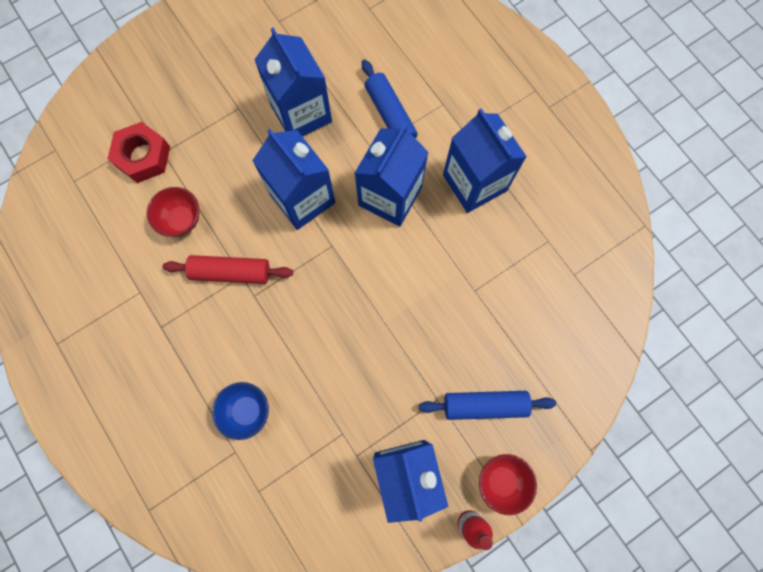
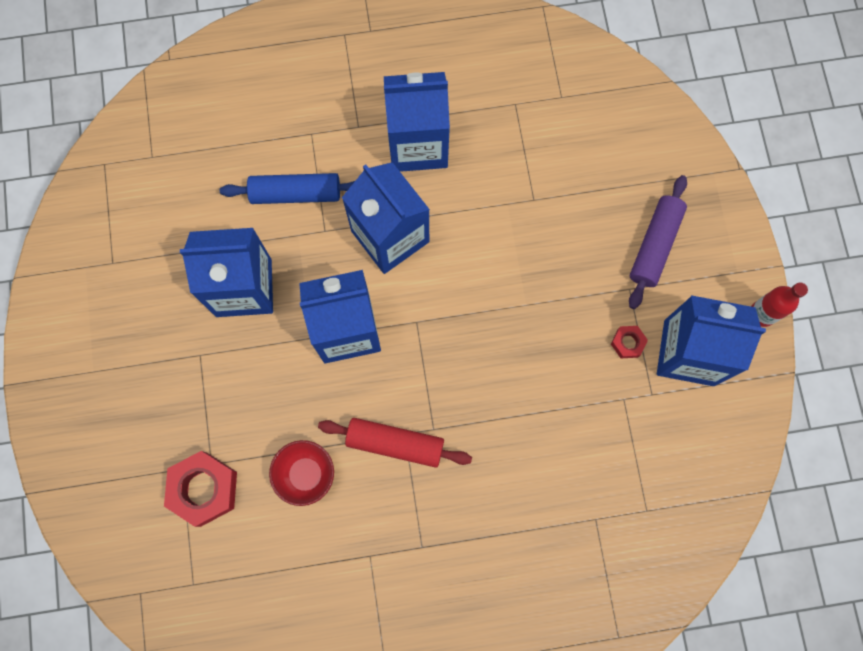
camera: 65 degrees left, 0 degrees up
(231, 272) = (395, 443): red rolling pin -> red rolling pin turned 75 degrees clockwise
(247, 411) = (557, 488): blue bowl -> none
(390, 417) = (627, 343): none -> red nut
(485, 405) = (654, 245): blue rolling pin -> purple rolling pin
(501, 481) = (734, 264): red bowl -> none

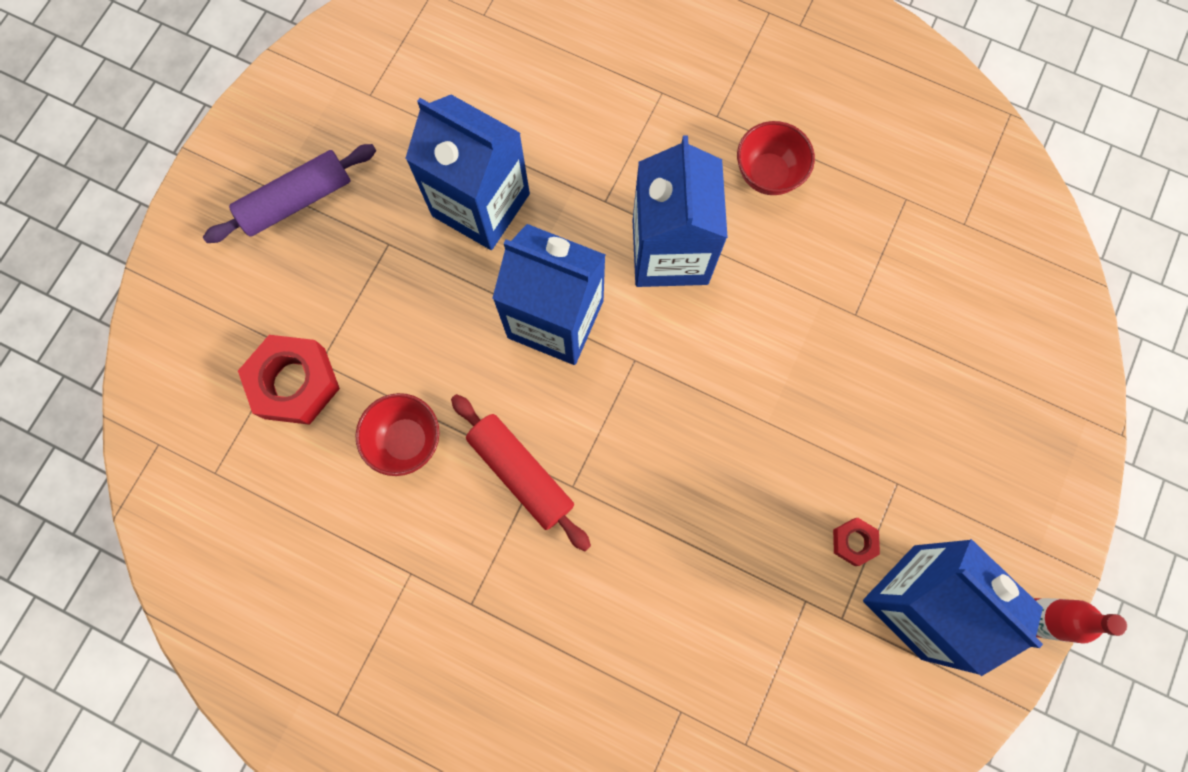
camera: 35 degrees right, 0 degrees up
(295, 193) = (602, 143): blue rolling pin -> none
(417, 144) = (768, 174): blue carton -> red bowl
(654, 245) = (960, 454): purple rolling pin -> purple rolling pin (297, 200)

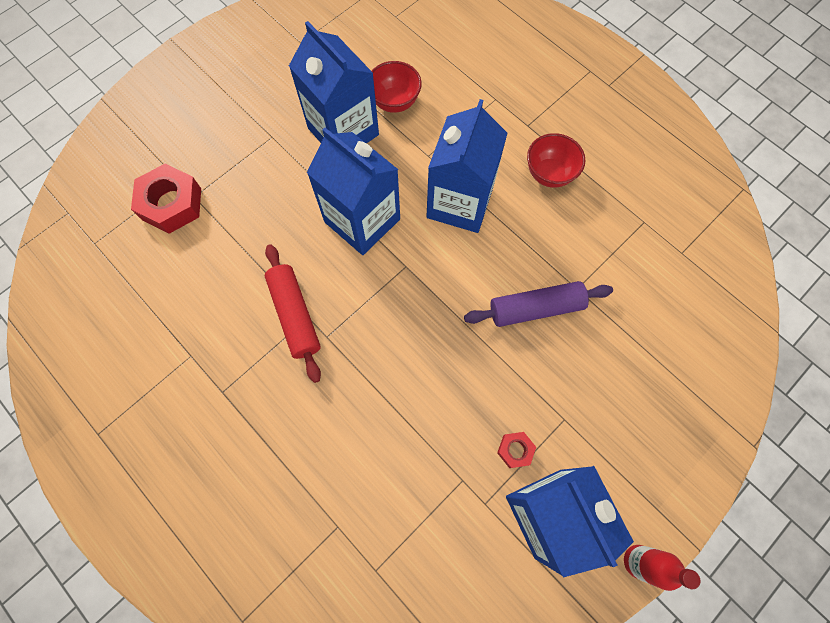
camera: 20 degrees right, 5 degrees down
(297, 200) = (225, 91): purple rolling pin -> purple rolling pin (535, 308)
(406, 440) = (227, 266): red bowl -> red bowl (394, 102)

